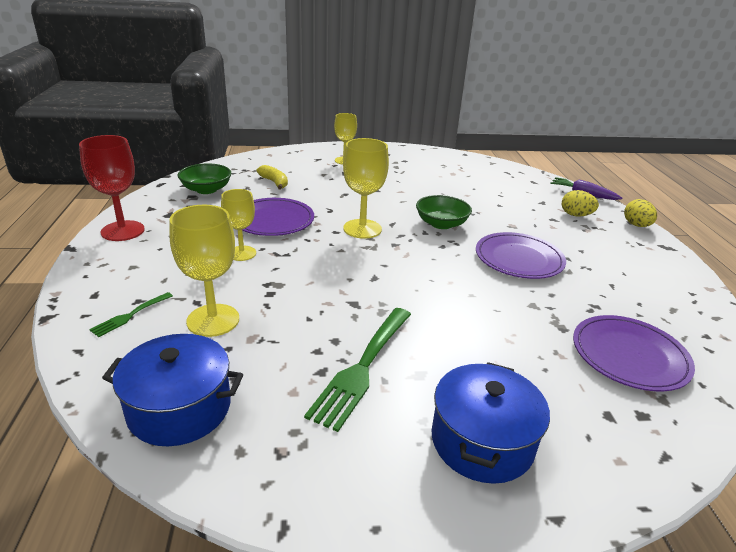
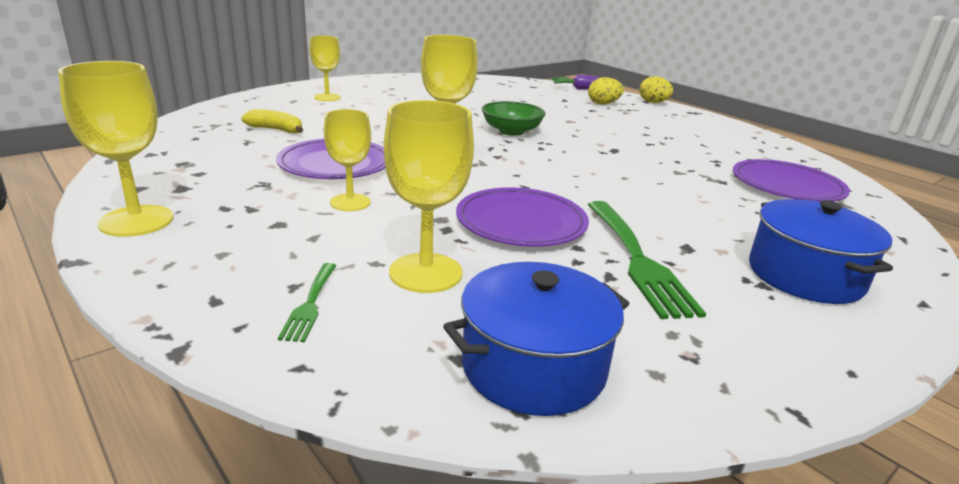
camera: 35 degrees left, 5 degrees down
(123, 231) = (136, 221): red goblet -> yellow goblet
(206, 189) = (193, 153): green bowl -> none
(519, 259) = (615, 143): purple plate -> purple plate (521, 222)

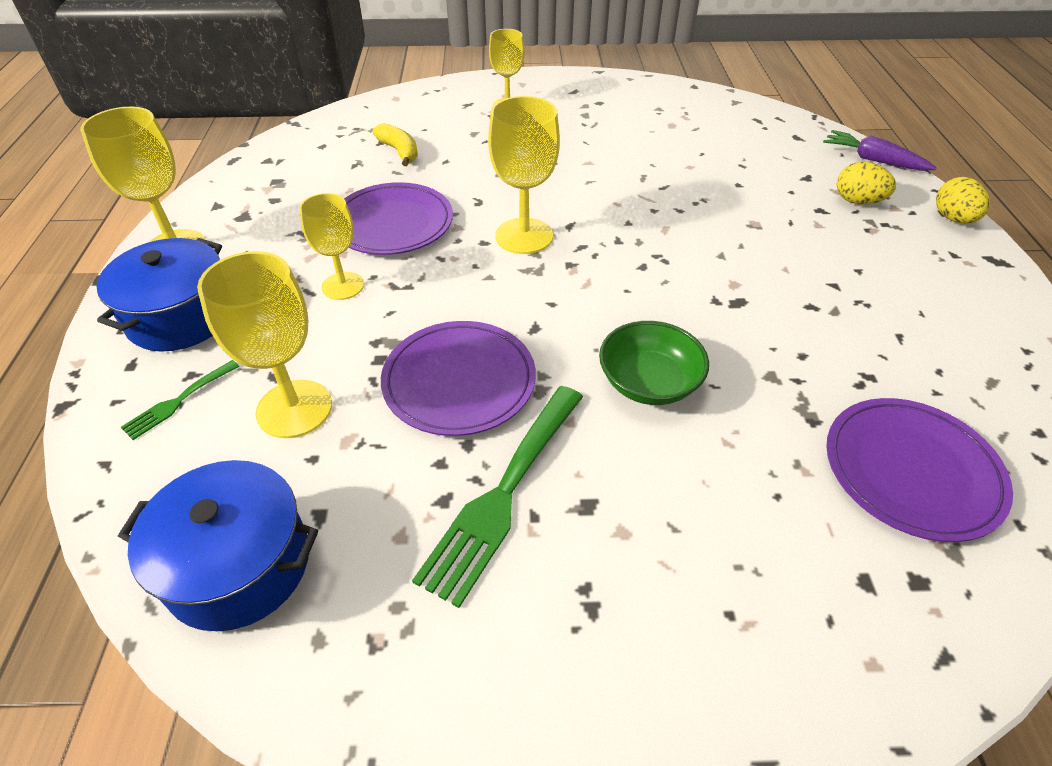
camera: 40 degrees right, 20 degrees up
(511, 131) = (645, 224): green bowl -> green bowl (649, 382)
(805, 276) = (668, 627): blue pot -> blue pot (181, 316)

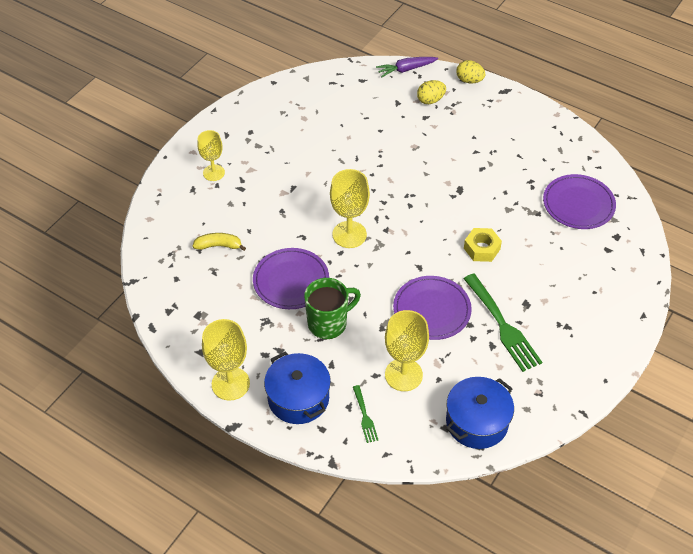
camera: 55 degrees left, 5 degrees up
(343, 286) = (328, 323): yellow goblet -> green mug
(649, 382) = (482, 248): green bowl -> yellow nut

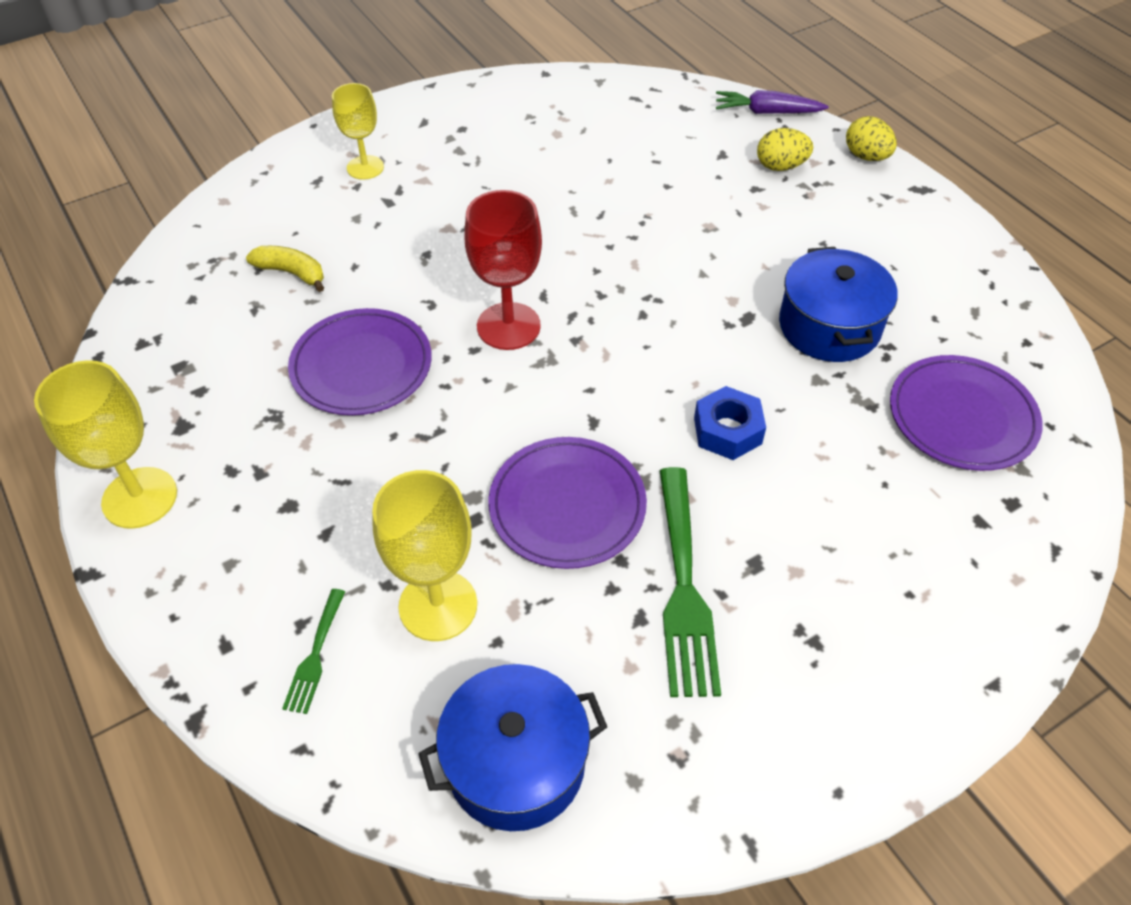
camera: 25 degrees right, 0 degrees up
(298, 398) = (227, 570): blue pot -> blue pot (829, 326)
(328, 323) = (371, 459): green mug -> none
(349, 234) = (508, 326): yellow goblet -> red goblet
(482, 248) = (727, 431): yellow nut -> blue nut

